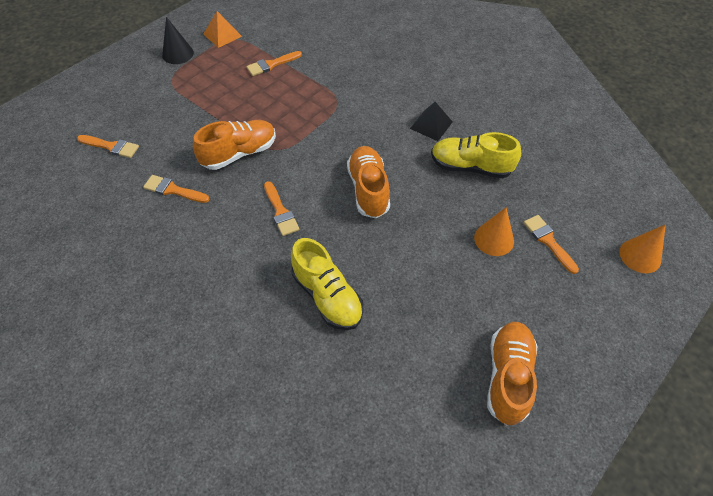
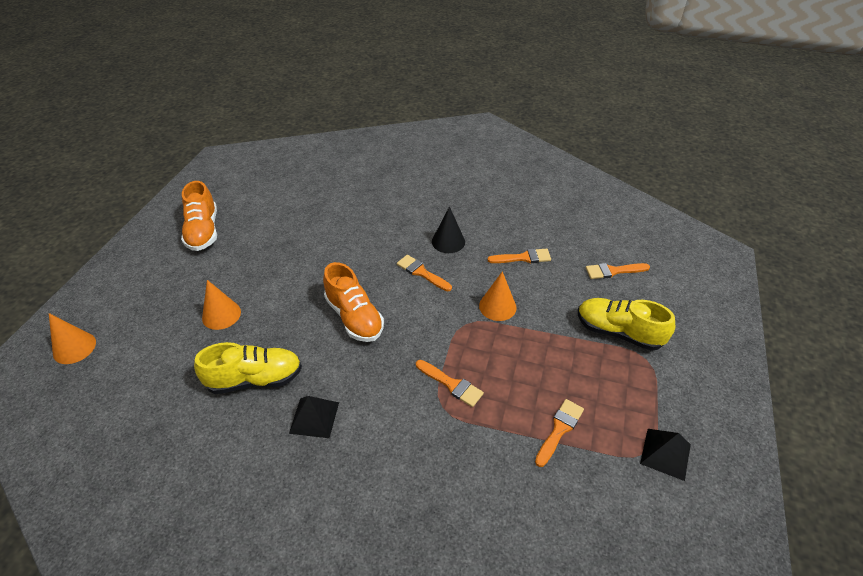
camera: 155 degrees right, 10 degrees down
(178, 54) = (681, 397): black cone -> black cone (448, 241)
(222, 35) = (665, 453): orange pyramid -> black pyramid
(239, 153) = (497, 306): orange shoe -> orange cone
(327, 296) = (349, 233): yellow shoe -> yellow shoe (618, 332)
(548, 241) = (167, 330): orange brush -> orange brush (451, 384)

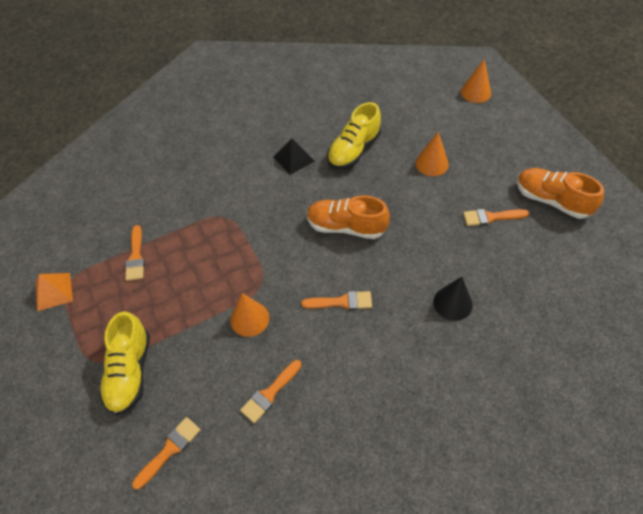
camera: 140 degrees right, 10 degrees up
(448, 241) = (355, 355): black cone -> black cone (452, 303)
(451, 384) = (231, 233): orange brush -> orange brush (491, 217)
(618, 332) = (130, 372): yellow shoe -> yellow shoe turned 105 degrees clockwise
(665, 453) = (53, 291): black pyramid -> orange pyramid

